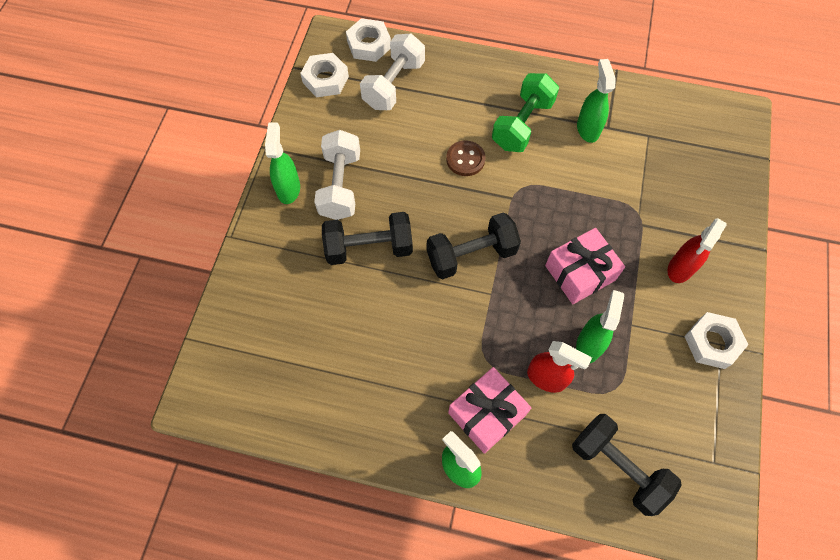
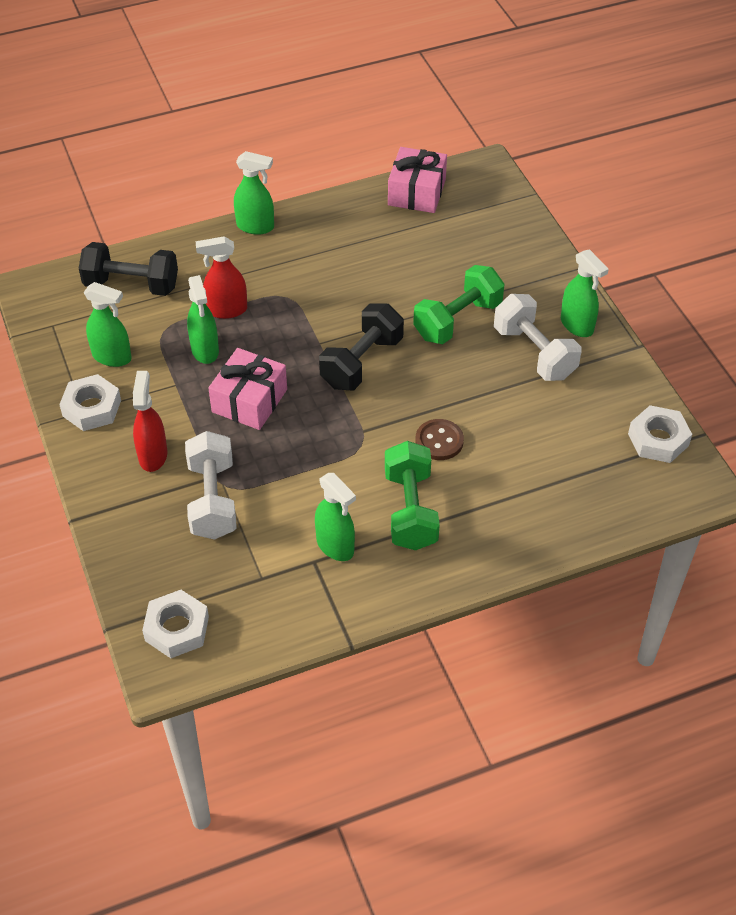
camera: 145 degrees right, 15 degrees down
(369, 45) = (657, 504): white nut -> white nut (177, 629)
(369, 248) = (457, 320): black dumbbell -> green dumbbell
(393, 85) = (584, 475): white dumbbell -> white dumbbell (212, 500)
(487, 414) = (259, 265): pink gift -> pink gift (416, 192)
(673, 387) = (112, 357): none -> green spray bottle

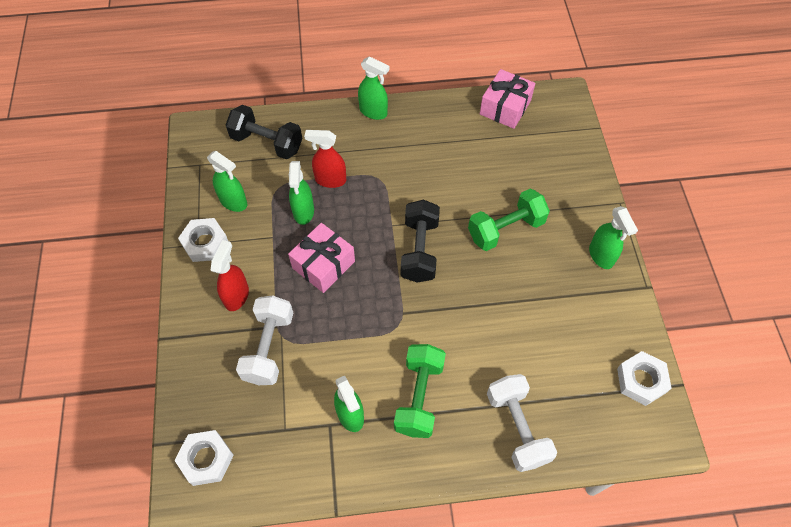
camera: 15 degrees right, 10 degrees up
(361, 362) = (419, 250): black dumbbell -> black dumbbell turned 45 degrees counterclockwise
(439, 441) = (460, 337): brown button -> none
(534, 353) = (559, 273): white dumbbell -> white dumbbell (517, 427)

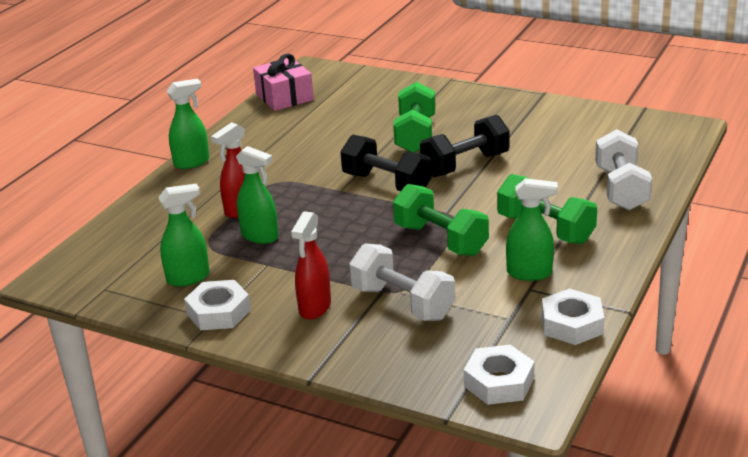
camera: 55 degrees left, 30 degrees down
(237, 296) = (315, 308): red spray bottle -> red spray bottle turned 120 degrees counterclockwise
(267, 143) = (139, 235): black dumbbell -> black dumbbell (465, 165)
(323, 264) = (339, 242): pink gift -> none
(362, 329) = (440, 240): none -> green dumbbell
(517, 427) = (621, 189): white dumbbell -> white dumbbell turned 75 degrees clockwise
(601, 256) = (493, 102): green spray bottle -> none
(641, 380) = (626, 122): white nut -> white nut (572, 324)

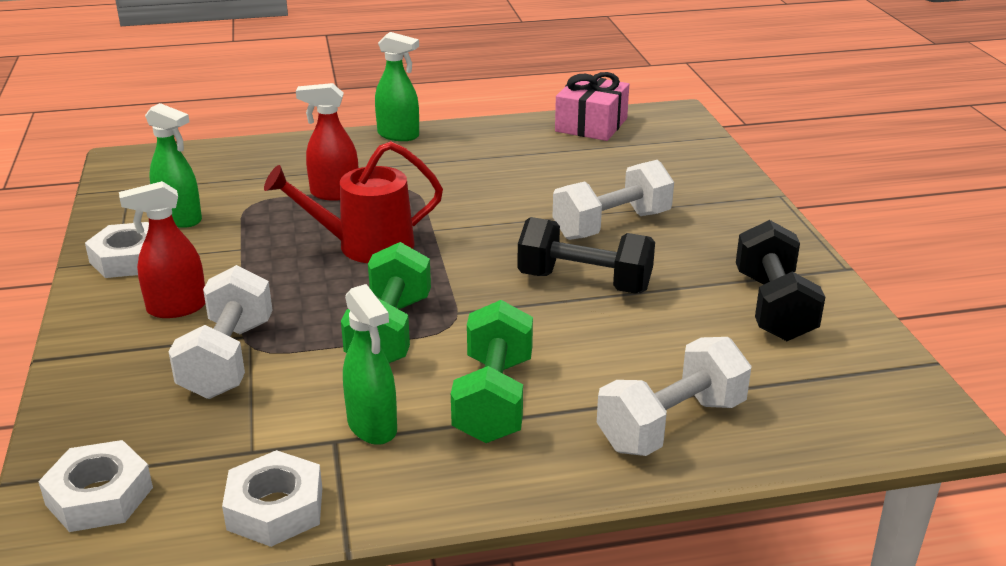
camera: 50 degrees right, 0 degrees up
(260, 236) = (292, 223): green spray bottle -> none
(328, 218) = (366, 246): none -> red watering can
(386, 184) = (479, 250): black dumbbell -> black dumbbell (773, 307)
(415, 135) = (611, 225): green dumbbell -> white dumbbell

